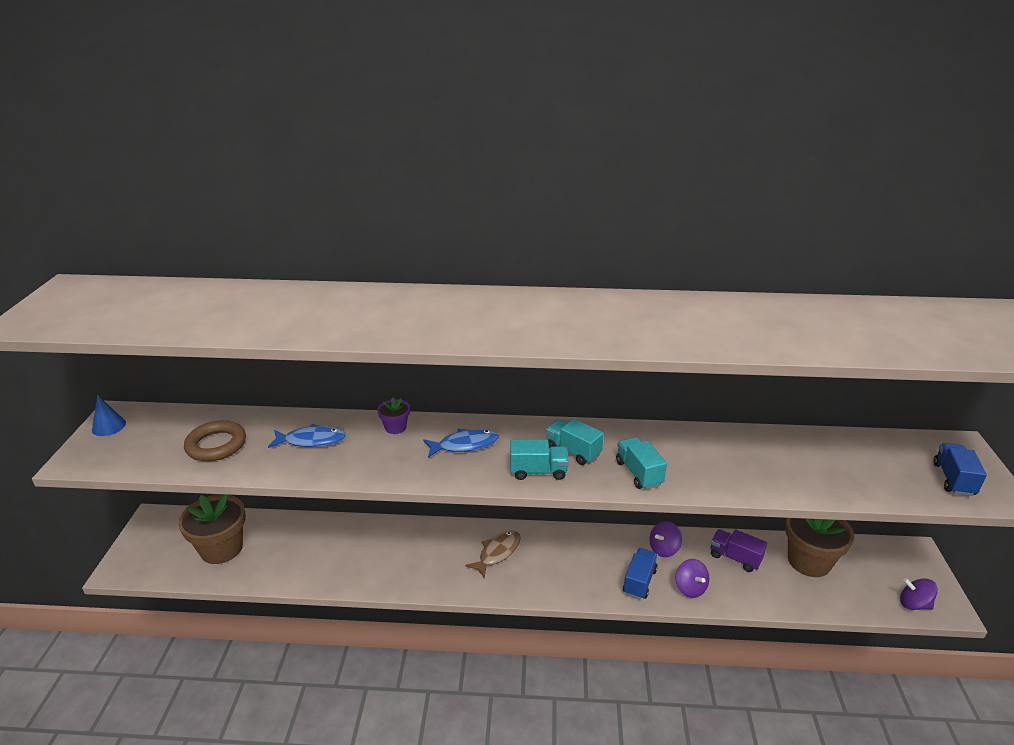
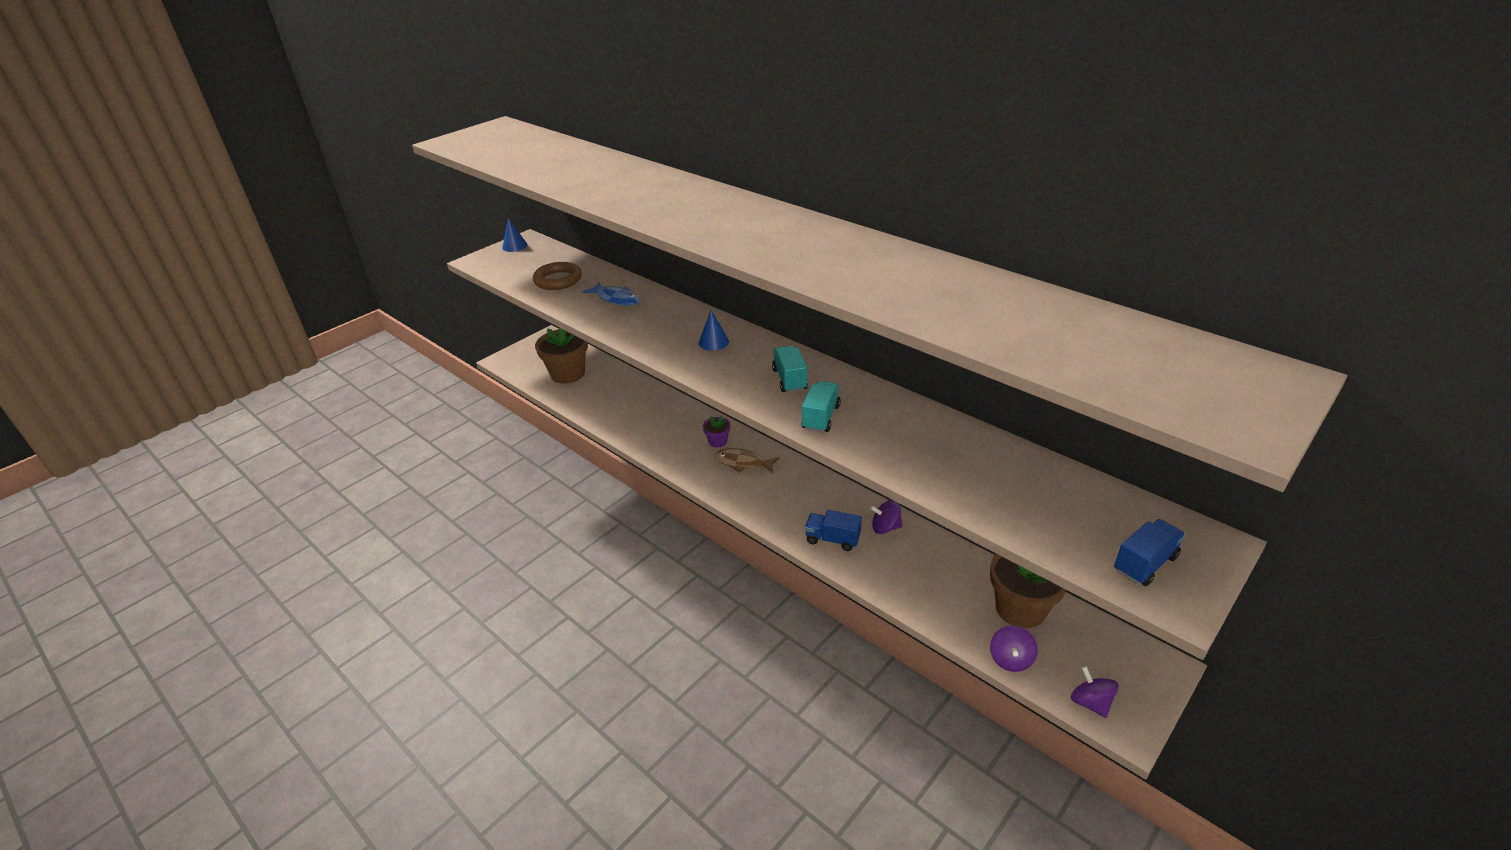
camera: 40 degrees right, 5 degrees up
(395, 427) = (681, 311): purple flower pot -> purple flower pot (717, 441)
(465, 445) = (713, 342): blue fish -> blue cone
(497, 553) = (743, 463): brown fish -> brown fish turned 150 degrees counterclockwise
(538, 471) = (742, 382): turquoise truck -> none
(639, 581) = (832, 539): blue truck -> blue truck turned 135 degrees counterclockwise
(690, 588) = (871, 567): purple spinning top -> purple spinning top (1010, 659)
(735, 558) = (945, 567): purple truck -> none

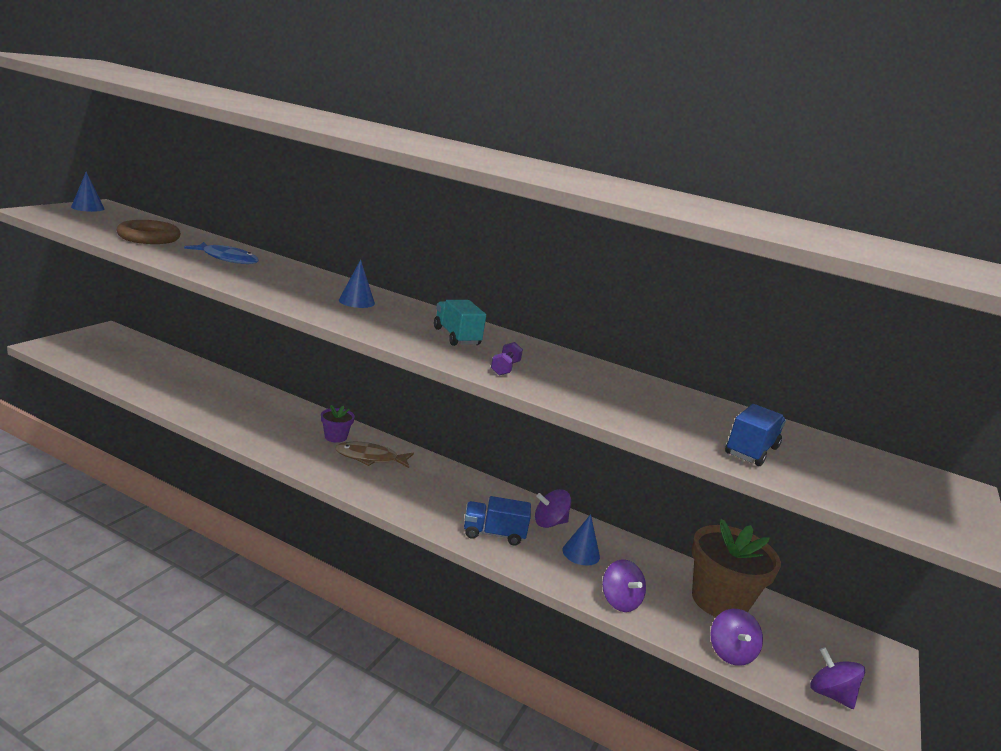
camera: 20 degrees left, 15 degrees down
(568, 374) = (136, 365): brown flower pot -> none
(820, 417) = (505, 368): turquoise truck -> purple dumbbell
(905, 559) = (581, 553): none -> blue cone
(925, 607) = (619, 601): none -> purple spinning top
(1145, 563) = (907, 502): blue truck -> blue truck (751, 451)

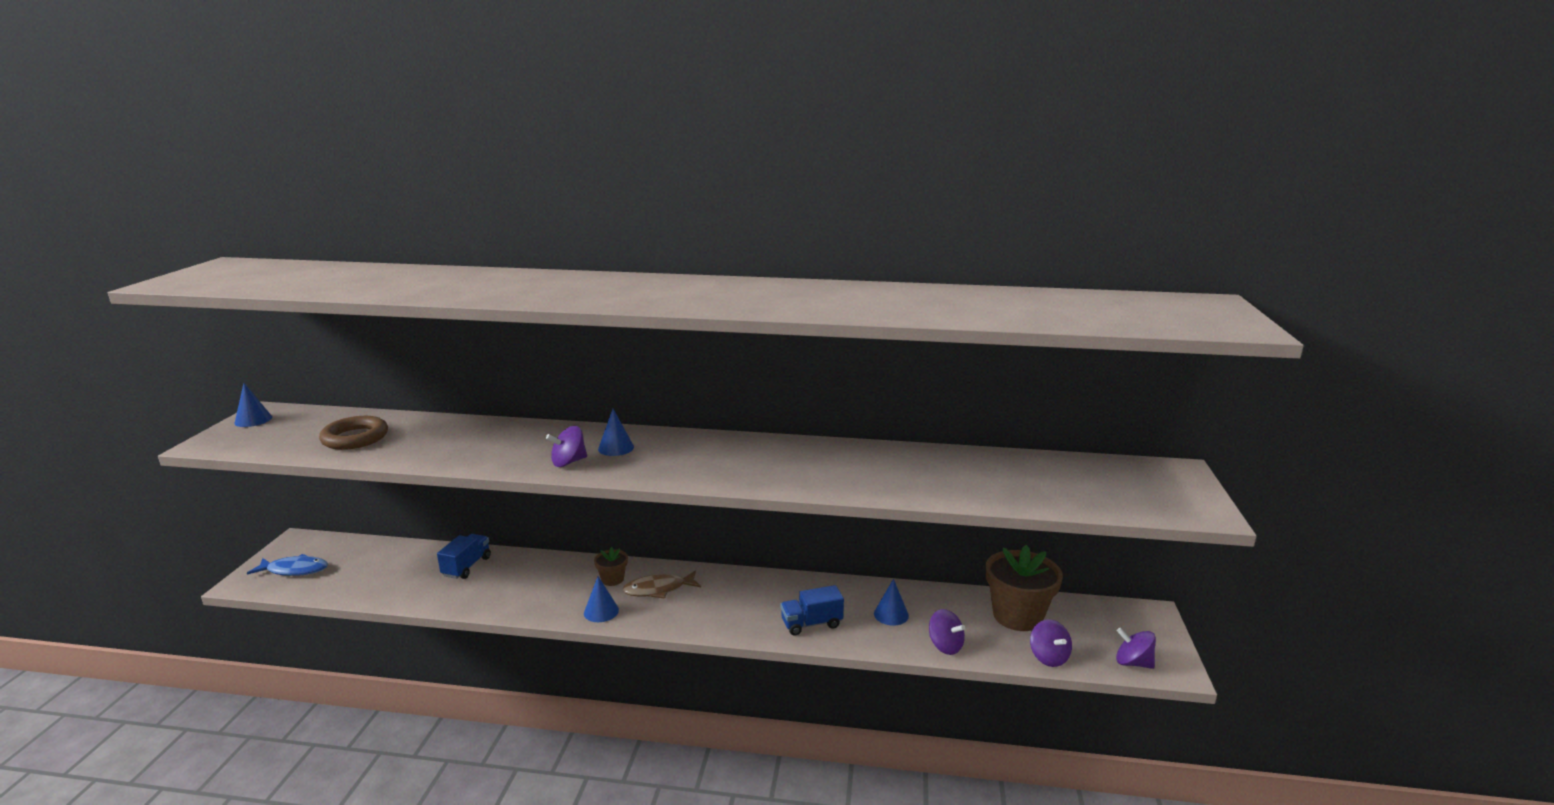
camera: 15 degrees left, 0 degrees up
(227, 259) = (455, 438): blue fish -> blue fish (294, 570)
(305, 458) = (601, 611): none -> blue cone
(335, 437) = (612, 579): purple flower pot -> brown flower pot
(456, 337) = (731, 457): turquoise truck -> none
(505, 368) = (796, 477): purple dumbbell -> none
(549, 523) = (849, 596): purple spinning top -> purple spinning top (568, 462)
(751, 451) = (1028, 490): blue truck -> blue truck (466, 566)

